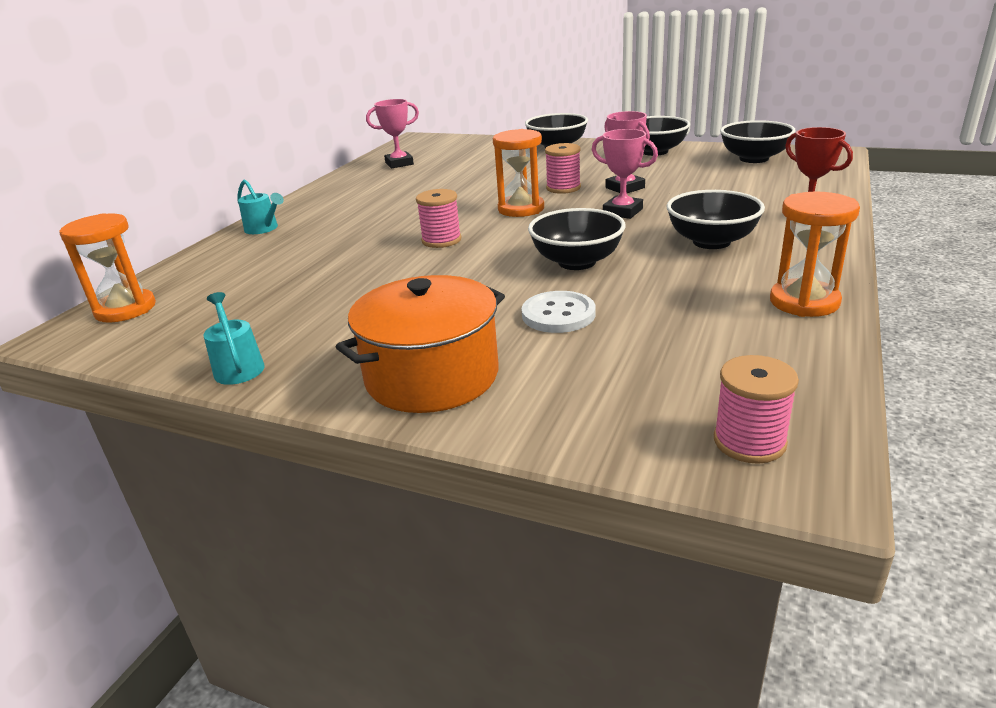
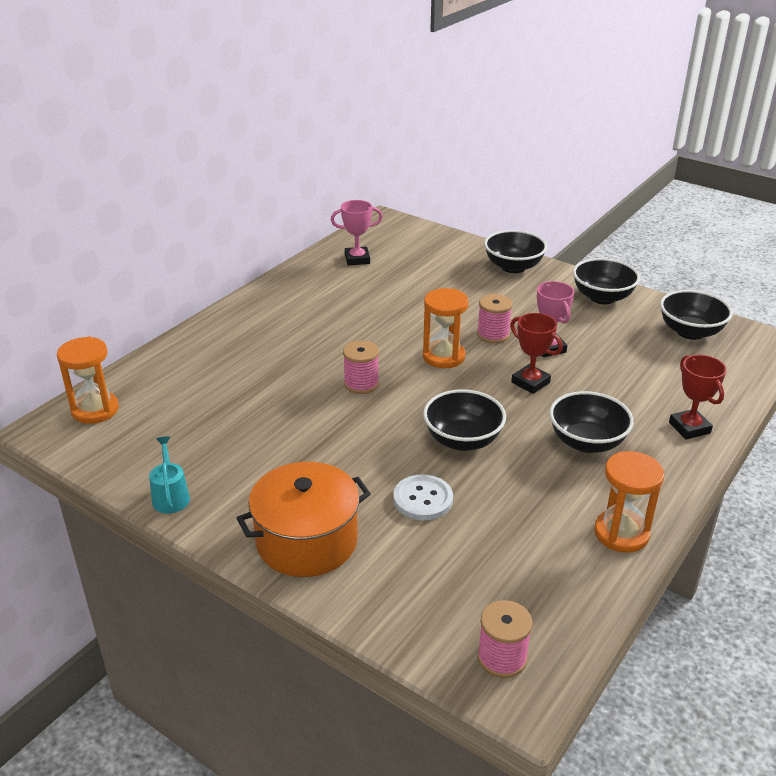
camera: 10 degrees right, 5 degrees up
(264, 229) = (217, 331): turquoise watering can -> none
(622, 212) = (530, 382): pink trophy -> red trophy

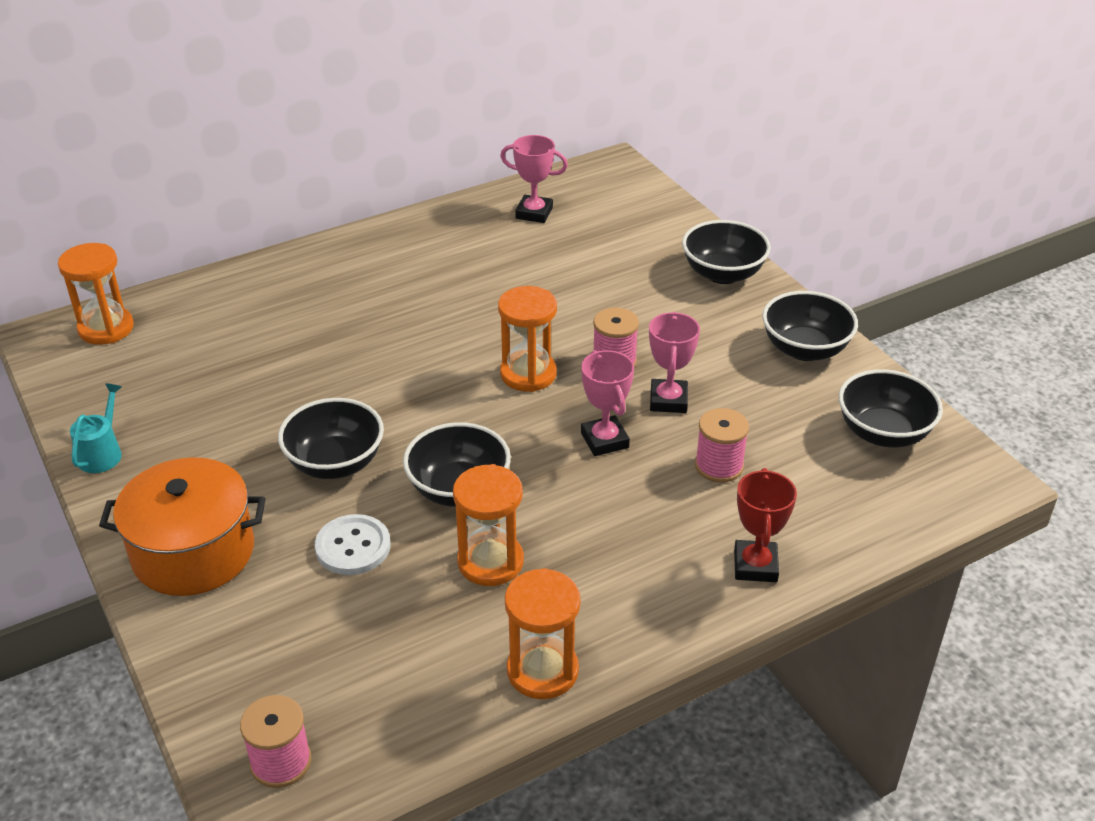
camera: 25 degrees right, 5 degrees up
(361, 384) = (403, 381): pink spool -> pink spool (719, 466)
(526, 478) = (490, 562): none -> orange hourglass
(530, 382) = (604, 440): red trophy -> pink trophy
(587, 442) = (605, 541): black bowl -> black bowl (335, 463)

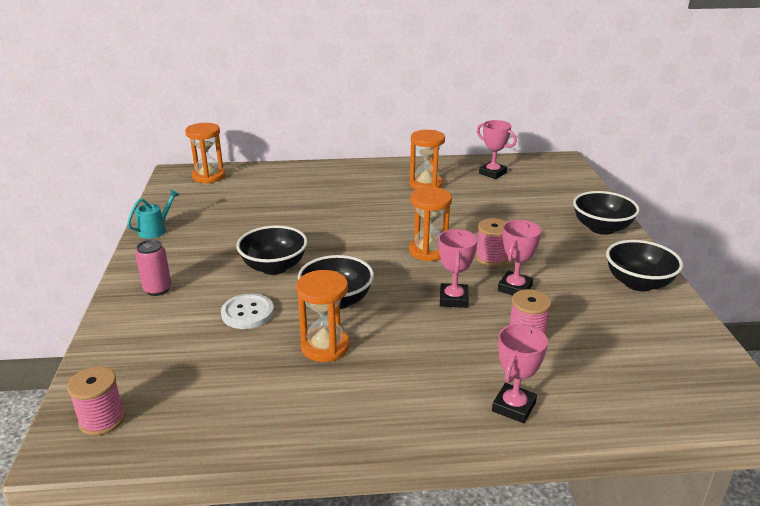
camera: 25 degrees right, 10 degrees down
(193, 552) = (157, 289): orange pot -> pink can
(542, 671) = (308, 424): orange hourglass -> orange hourglass (426, 184)
(755, 565) = (513, 407): red trophy -> pink trophy
(883, 433) = (673, 350): black bowl -> none

